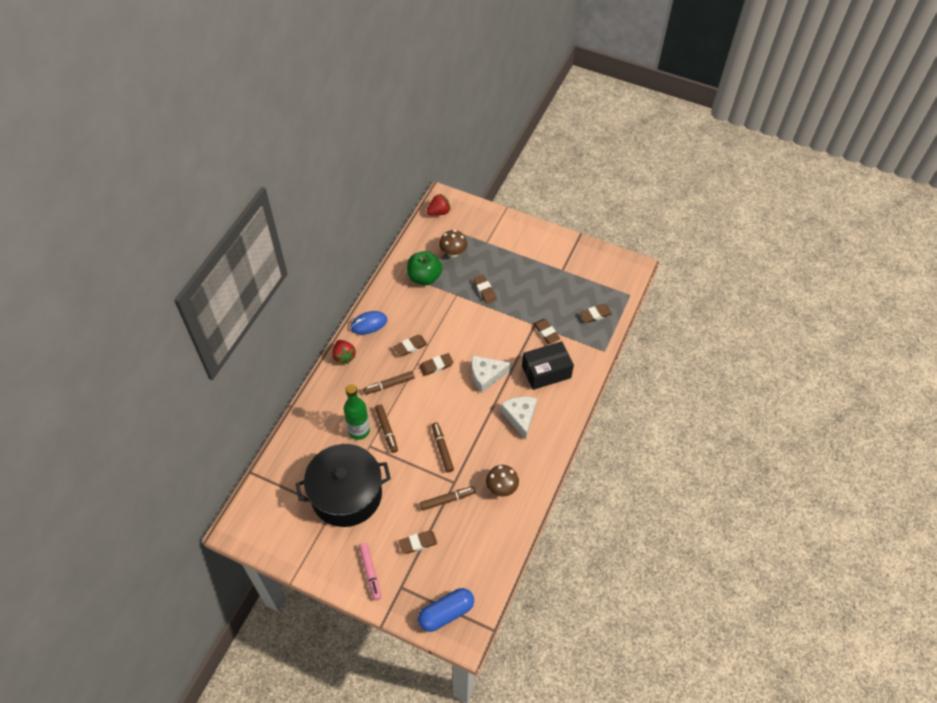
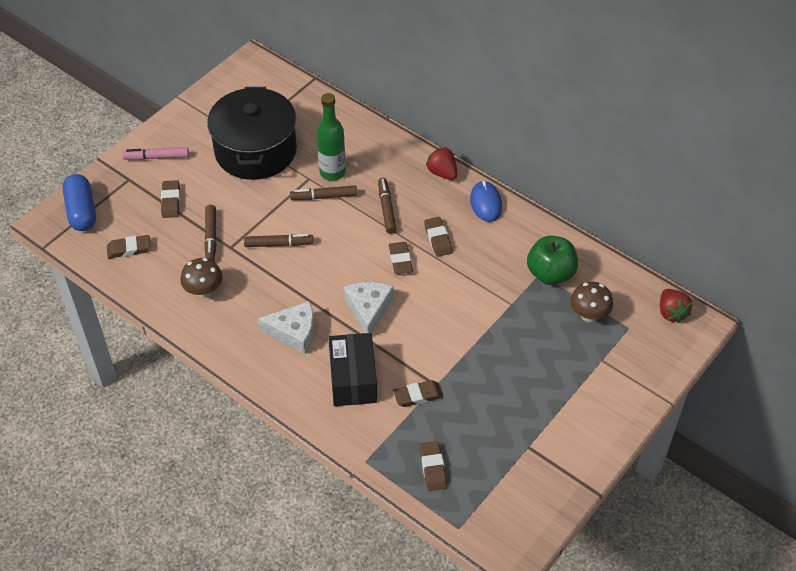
camera: 105 degrees right, 5 degrees down
(344, 356) = (442, 173): red strawberry -> red strawberry turned 60 degrees clockwise
(484, 291) = (511, 338): brown eraser -> brown eraser (129, 249)

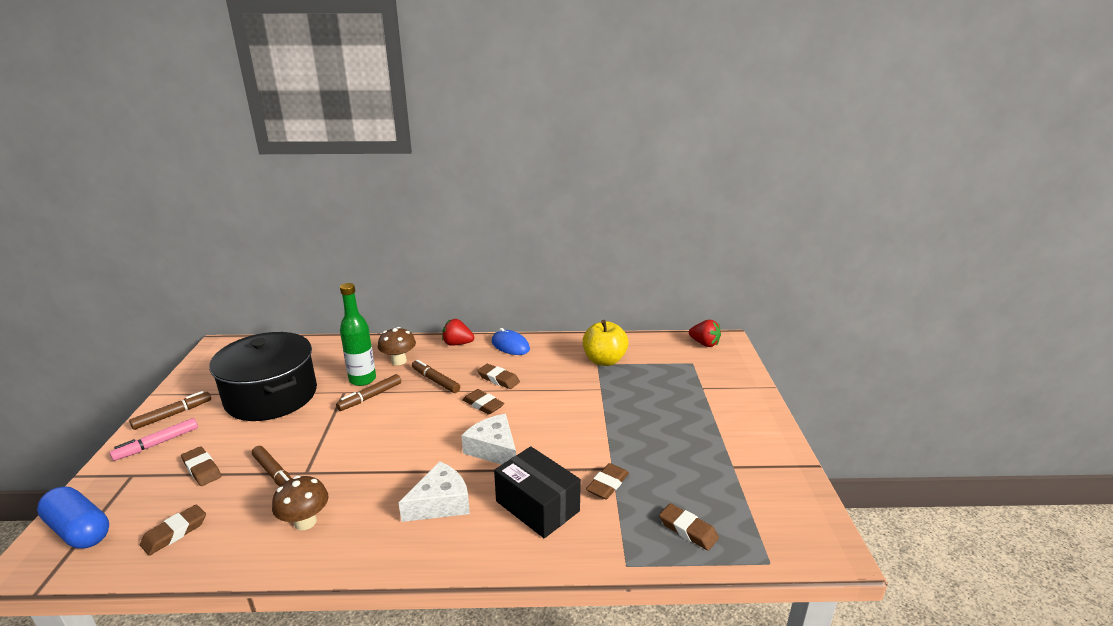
camera: 40 degrees left, 25 degrees down
(278, 244) = (357, 446): brown marker -> brown marker (173, 415)
(550, 273) = (604, 360): green apple -> yellow apple
(589, 315) = (659, 369): brown mushroom -> brown mushroom (399, 361)

